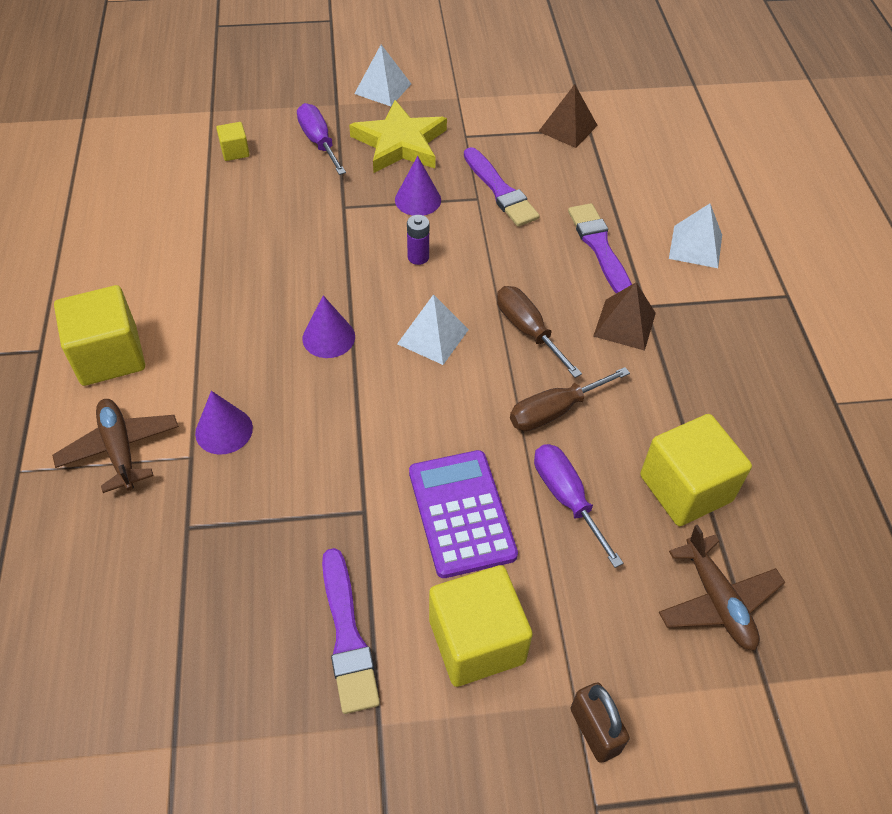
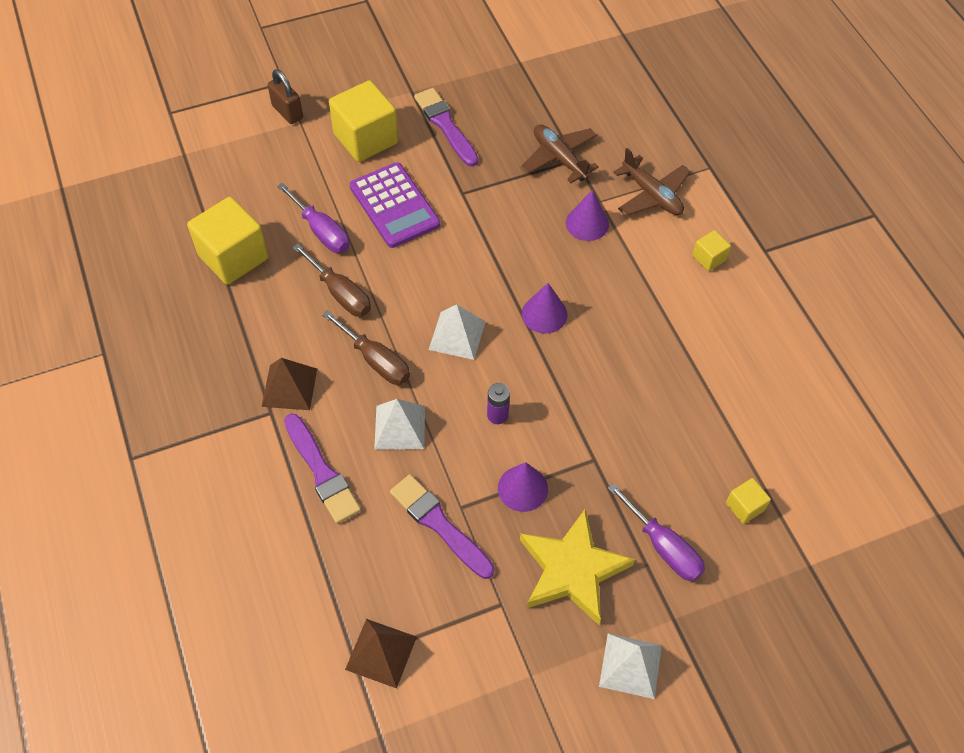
camera: 165 degrees right, 5 degrees up
(109, 356) = (709, 258): yellow cube -> yellow cube, size x0.48
(554, 411) = (340, 293): brown screwdriver -> brown screwdriver turned 90 degrees clockwise
(695, 246) = (221, 498): white pyramid -> white pyramid (399, 427)
(717, 601) = (212, 190): brown plane -> brown plane (559, 158)

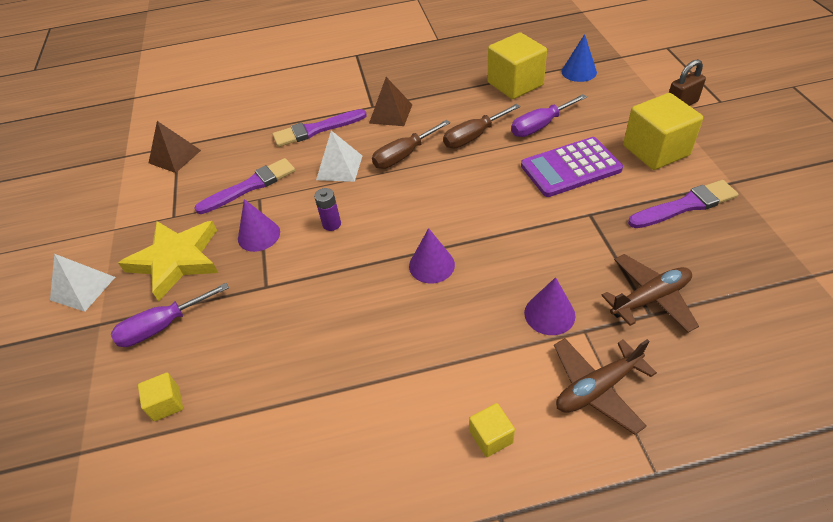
camera: 105 degrees right, 10 degrees down
(213, 194) = (579, 72): none -> blue cone
(457, 335) = (419, 203): white pyramid -> none

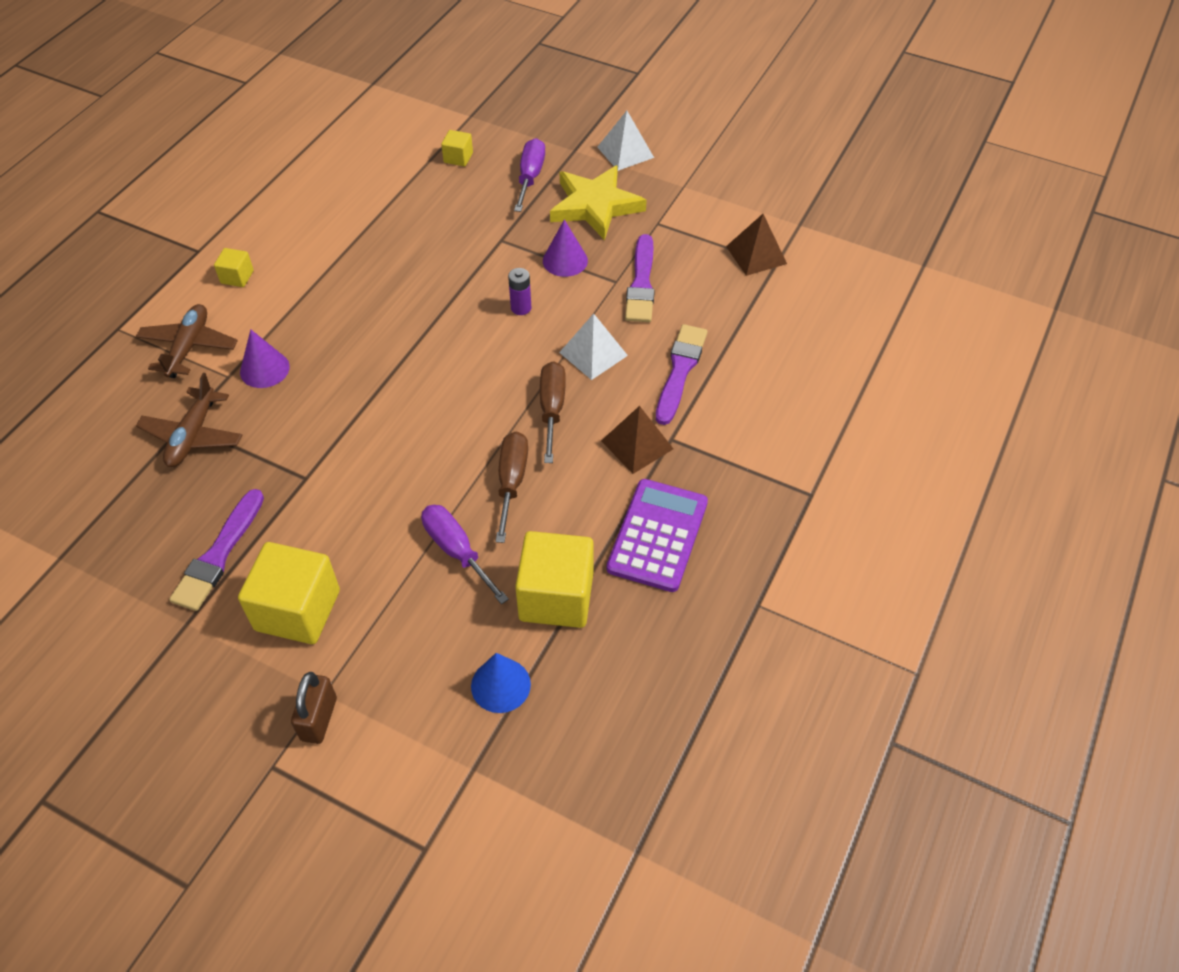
camera: 125 degrees right, 5 degrees up
(431, 265) = (396, 338): purple cone -> none
(540, 126) = (457, 551): purple screwdriver -> purple screwdriver turned 45 degrees counterclockwise
(570, 168) = (370, 518): purple calculator -> purple calculator (657, 535)

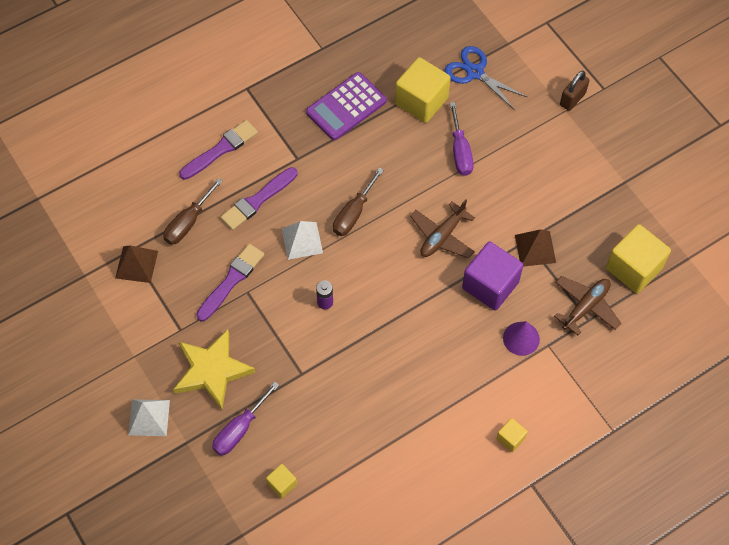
camera: 150 degrees left, 10 degrees up
(189, 347) = (566, 385): brown plane -> brown plane (442, 236)
(218, 554) = (595, 214): purple brush -> purple brush (221, 149)
(297, 610) = (562, 160): yellow cube -> yellow cube (633, 268)
(330, 407) = (490, 285): none -> purple cube
(500, 685) = (475, 72): blue cone -> blue scissors
(511, 482) = (406, 177): brown screwdriver -> brown screwdriver (188, 222)
(565, 260) = (269, 329): purple cone -> none
(637, 444) = (319, 165): brown pyramid -> brown pyramid (535, 249)

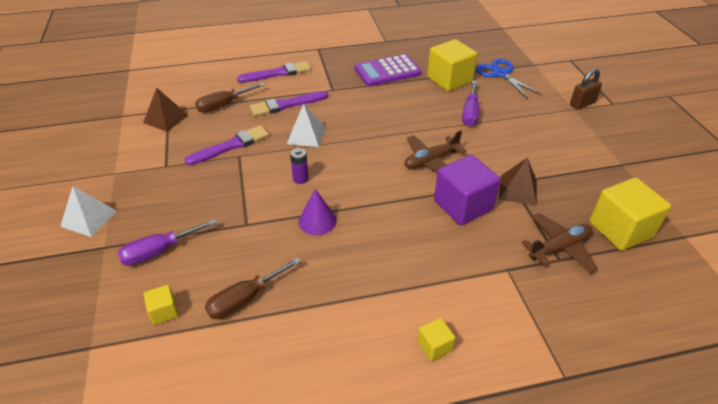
camera: 20 degrees right, 20 degrees down
(212, 370) = (169, 200): yellow star -> none
(353, 213) = (359, 129): brown screwdriver -> brown screwdriver (245, 299)
(521, 338) = (480, 256): purple cone -> purple cone (317, 221)

